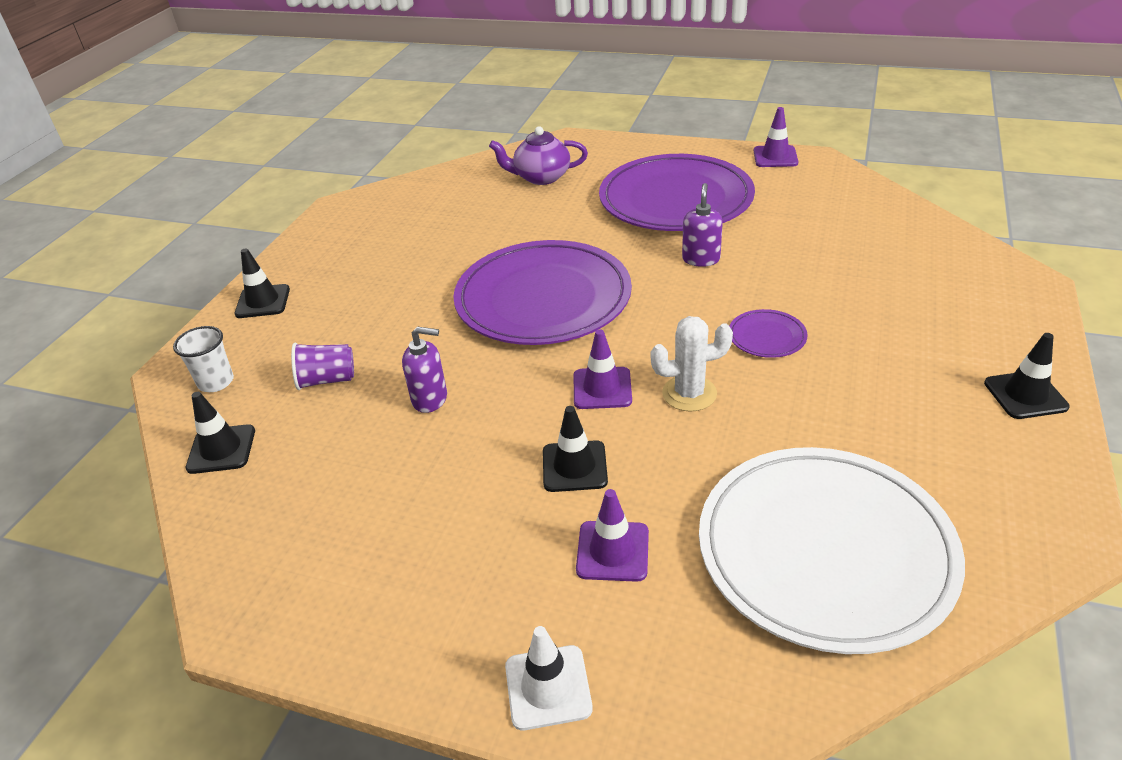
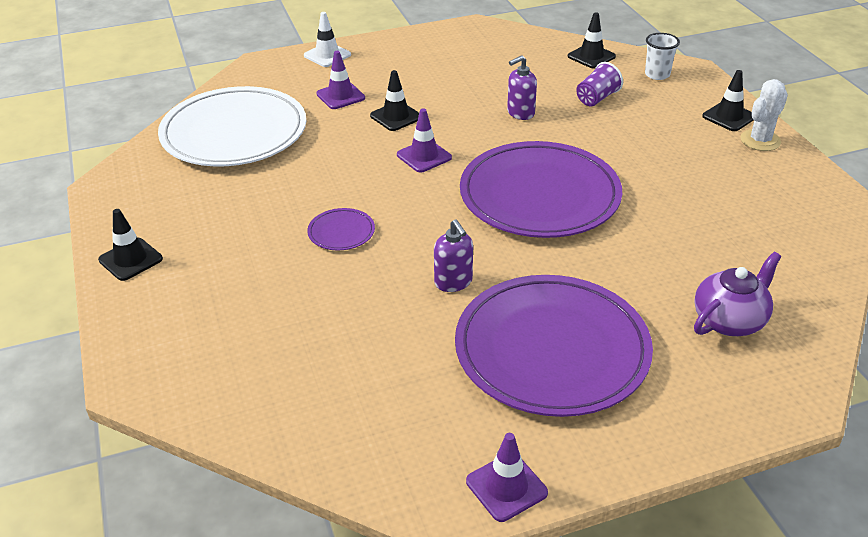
camera: 140 degrees right, 0 degrees up
(689, 393) = (365, 174): white cactus -> white cactus (760, 140)

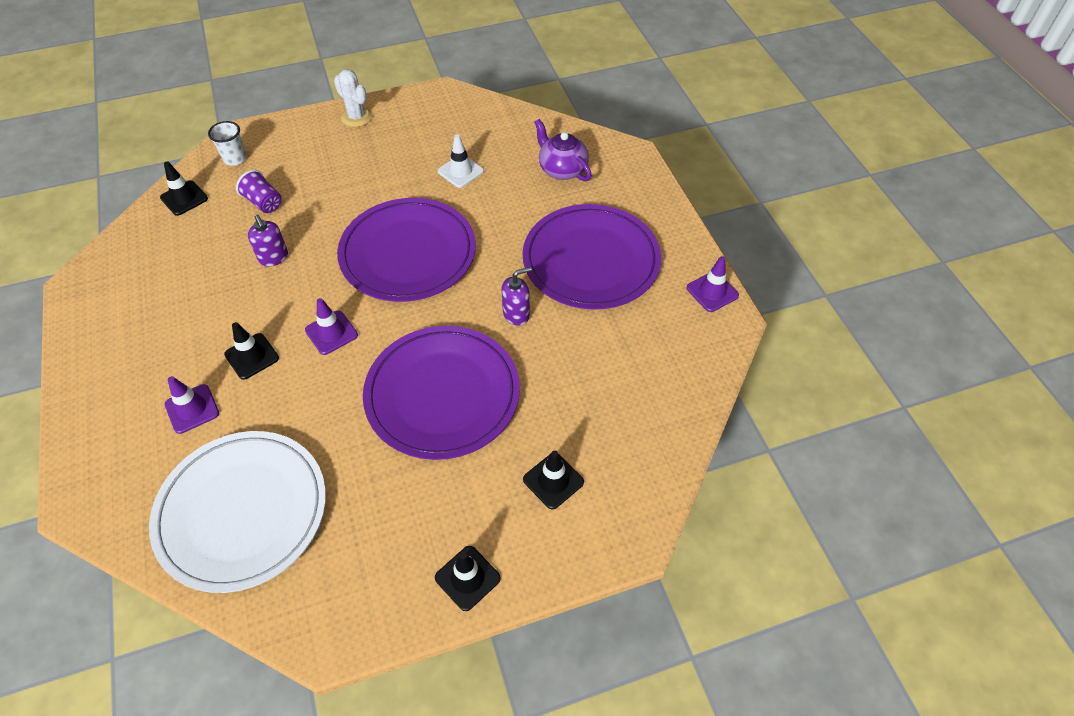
camera: 90 degrees left, 15 degrees up
(327, 55) = (87, 429): white traffic cone -> white traffic cone (460, 171)
(341, 232) = (442, 394): purple plate -> purple plate, size x2.50
(729, 117) = (318, 127): black traffic cone -> black traffic cone (553, 481)

